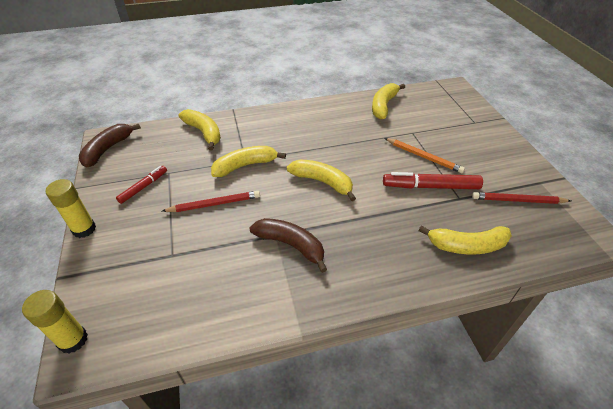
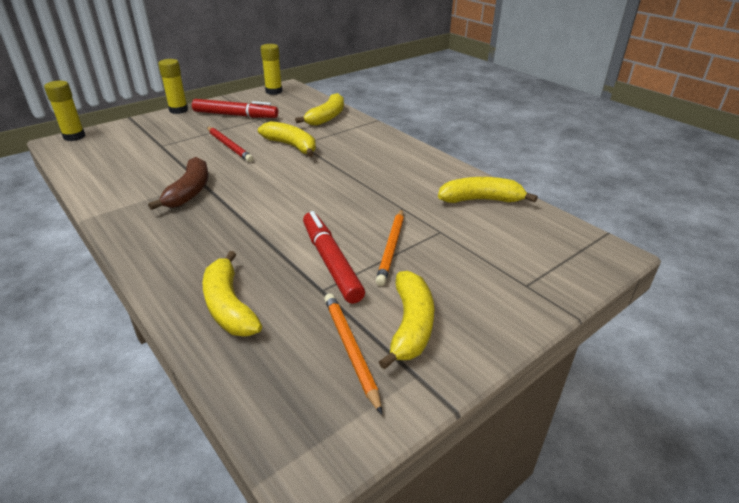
camera: 65 degrees right, 10 degrees down
(107, 149) = (274, 91): brown banana -> yellow glue stick
(143, 187) = (235, 115): red marker -> red marker, size x1.67
(322, 182) = (292, 189): yellow banana -> yellow banana (411, 325)
(518, 200) = (350, 349): red pencil -> orange pencil

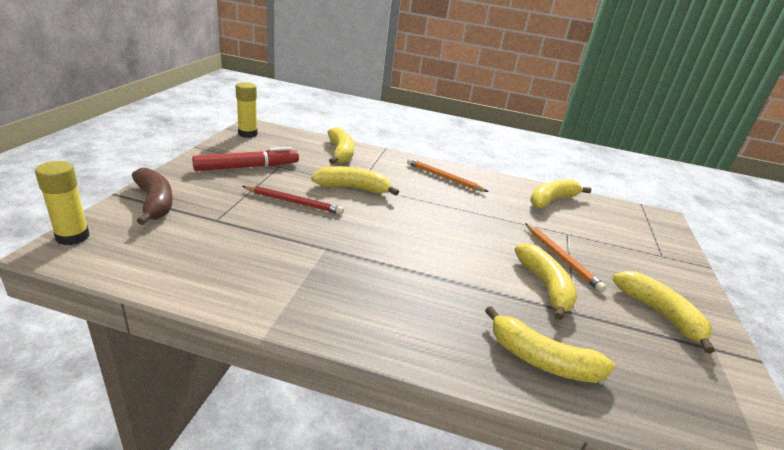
camera: 40 degrees left, 5 degrees down
(178, 110) = (169, 173): yellow glue stick -> none
(189, 191) = (332, 262): brown banana -> brown banana (155, 202)
(330, 262) = (545, 286): red marker -> yellow banana
(350, 349) = (661, 351): orange pencil -> orange pencil (444, 178)

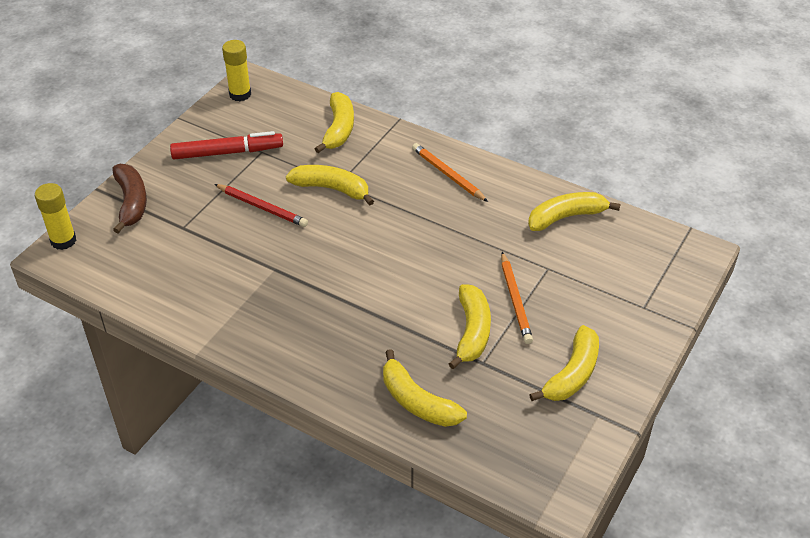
camera: 20 degrees right, 15 degrees up
(659, 314) = (572, 374): yellow banana -> yellow banana turned 45 degrees clockwise

